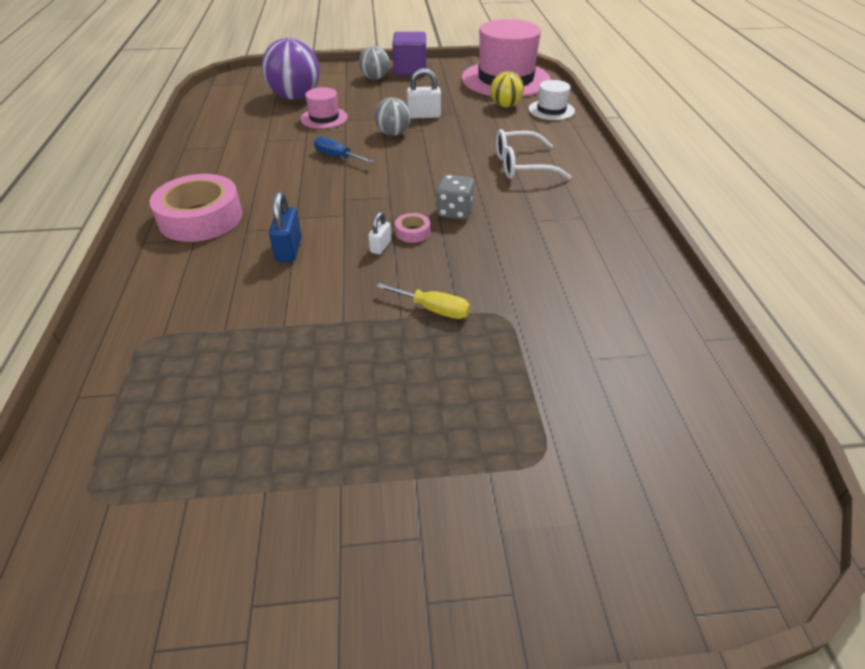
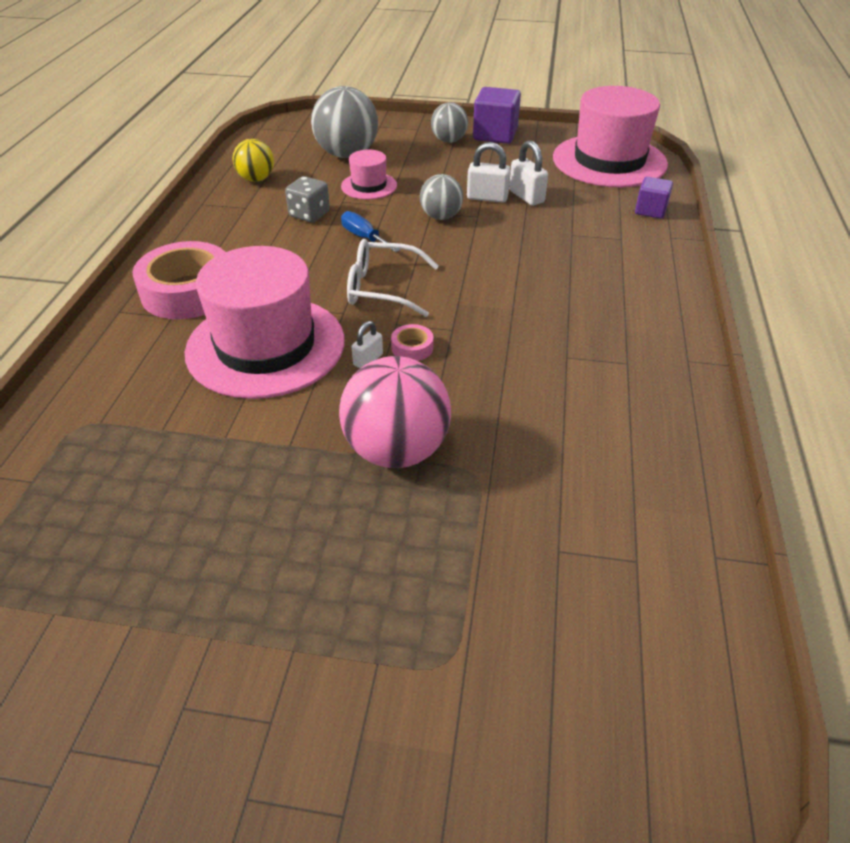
camera: 15 degrees right, 0 degrees up
(289, 249) = (266, 346): blue padlock -> pink hat
(295, 97) = (347, 154): purple ball -> grey ball
(433, 309) = (396, 450): yellow screwdriver -> pink ball
(454, 111) = (526, 196): none -> white padlock
(454, 211) = (472, 329): grey dice -> grey dice (309, 214)
(505, 106) = (594, 197): yellow ball -> yellow ball (256, 179)
(522, 165) = (580, 281): white glasses -> white glasses (382, 288)
(551, 110) = (650, 210): white hat -> purple cube

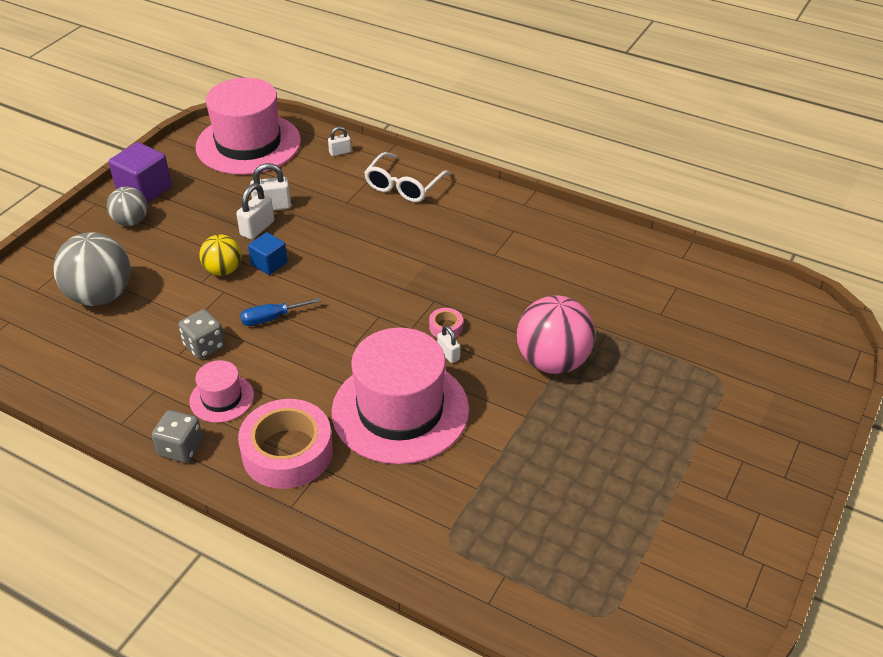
camera: 70 degrees left, 0 degrees up
(180, 237) = (181, 448): none -> grey dice
(256, 179) = (100, 373): yellow ball -> yellow ball (223, 270)
(369, 186) = (179, 295): pink hat -> pink hat (222, 398)
(382, 288) = (358, 325): white glasses -> white glasses (404, 186)
(441, 216) = (269, 264): grey ball -> blue cube
(650, 210) = (340, 152): purple cube -> white padlock

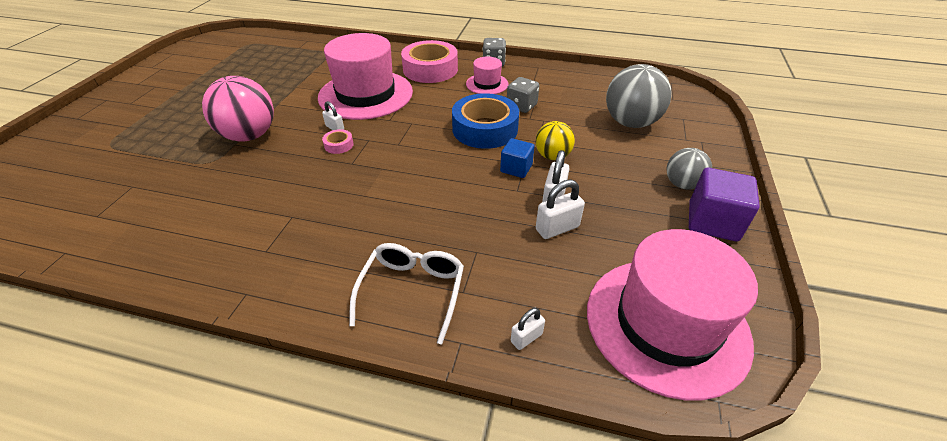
camera: 165 degrees right, 0 degrees up
(271, 318) = (485, 129): blue screwdriver -> blue tape

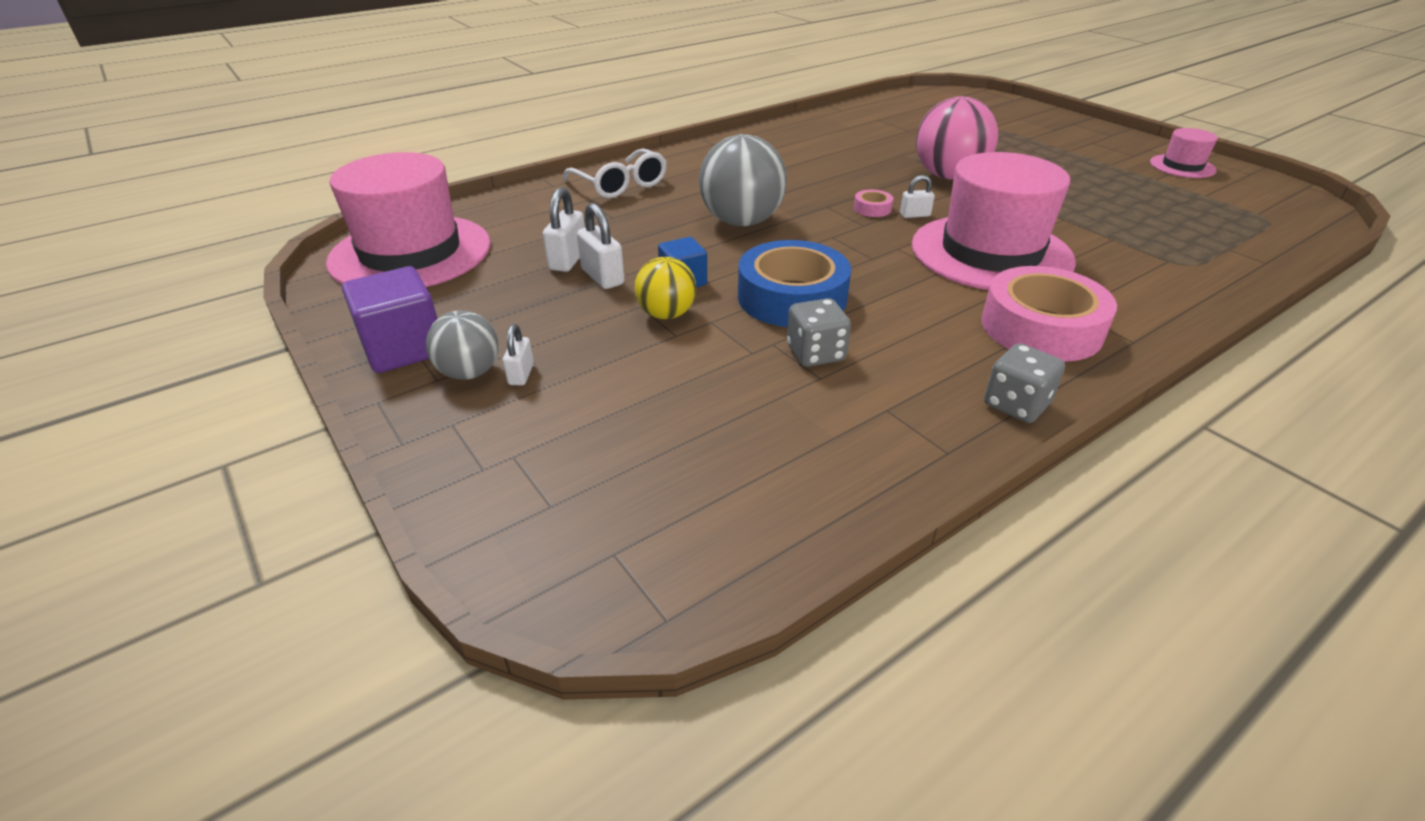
camera: 130 degrees right, 5 degrees down
(487, 84) = (928, 357): pink hat -> pink hat (1182, 166)
(526, 338) = (512, 204): white padlock -> white padlock (521, 374)
(630, 123) = (631, 430): grey ball -> grey ball (741, 222)

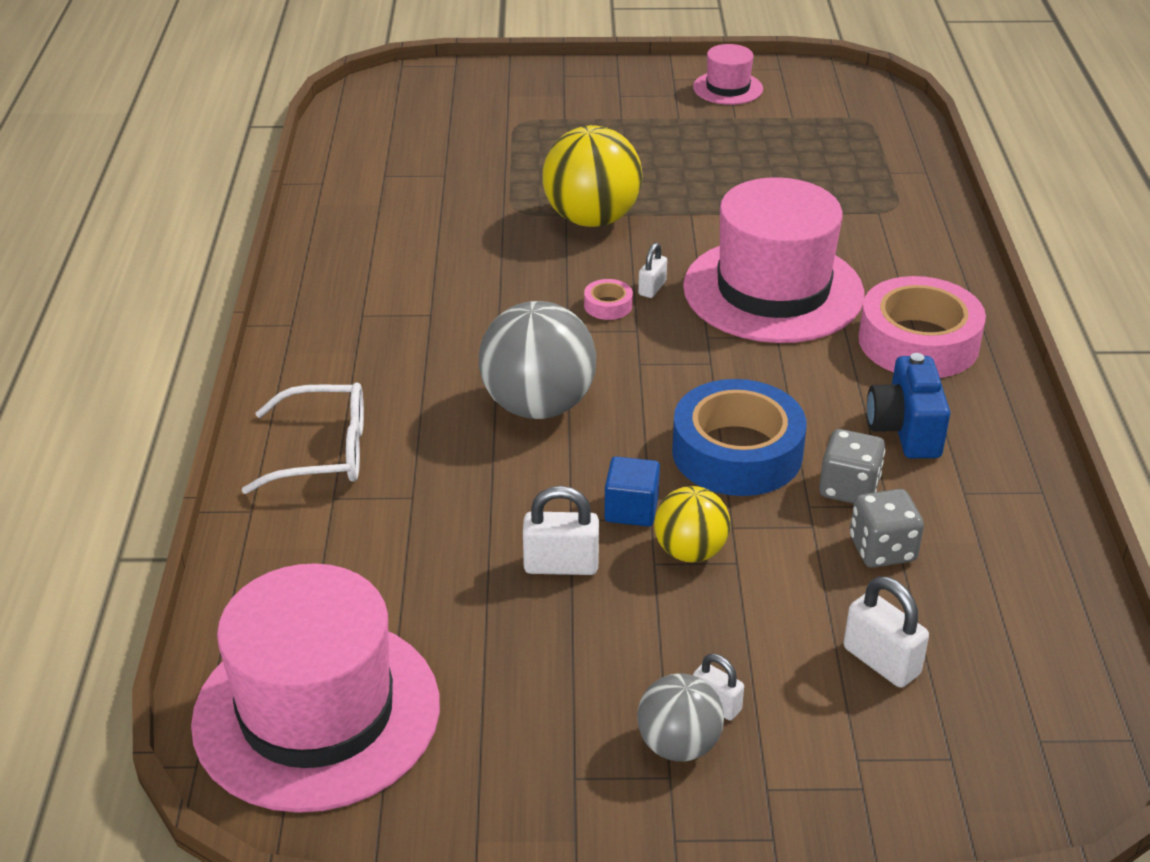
camera: 55 degrees left, 0 degrees up
(404, 348) = (576, 786): purple cube -> none
(568, 260) = (490, 577): white padlock -> white padlock (881, 661)
(921, 356) = (905, 430): none -> blue camera
(948, 176) = (592, 219): pink ball -> yellow ball
(1016, 404) = (1011, 421): grey dice -> grey dice (882, 549)

